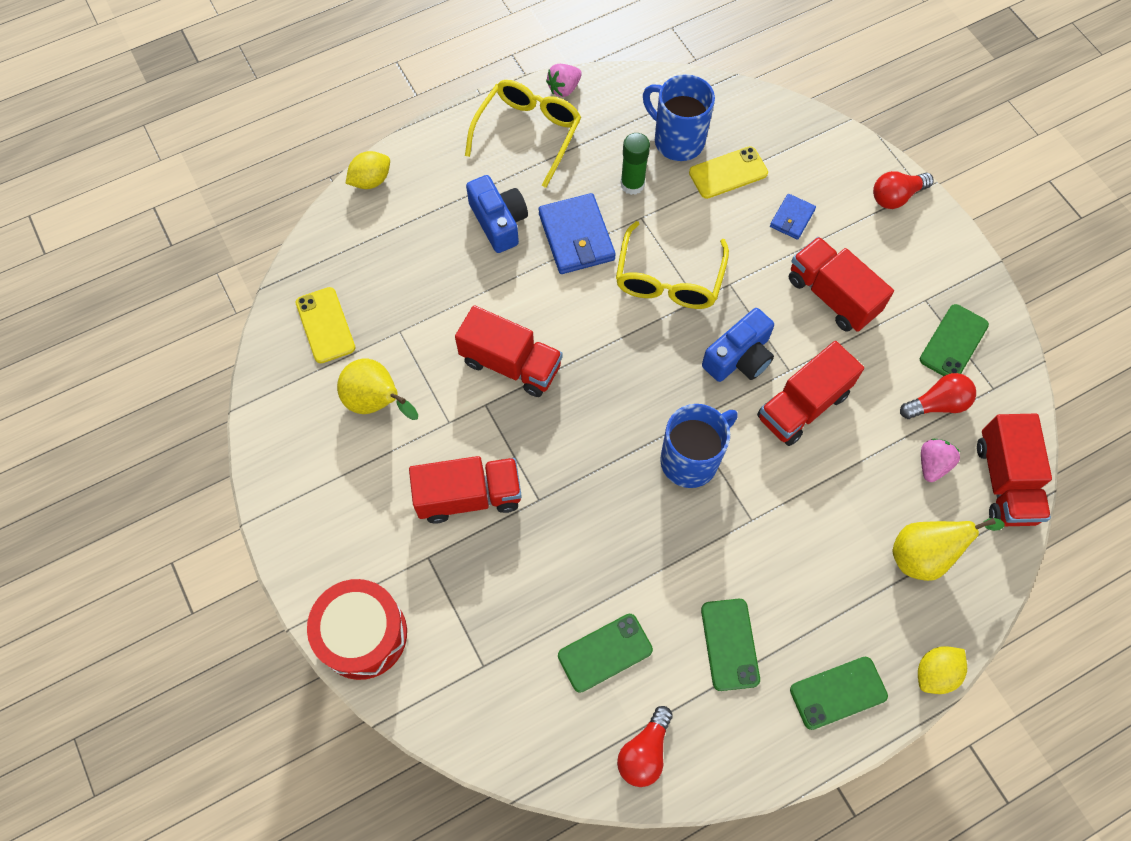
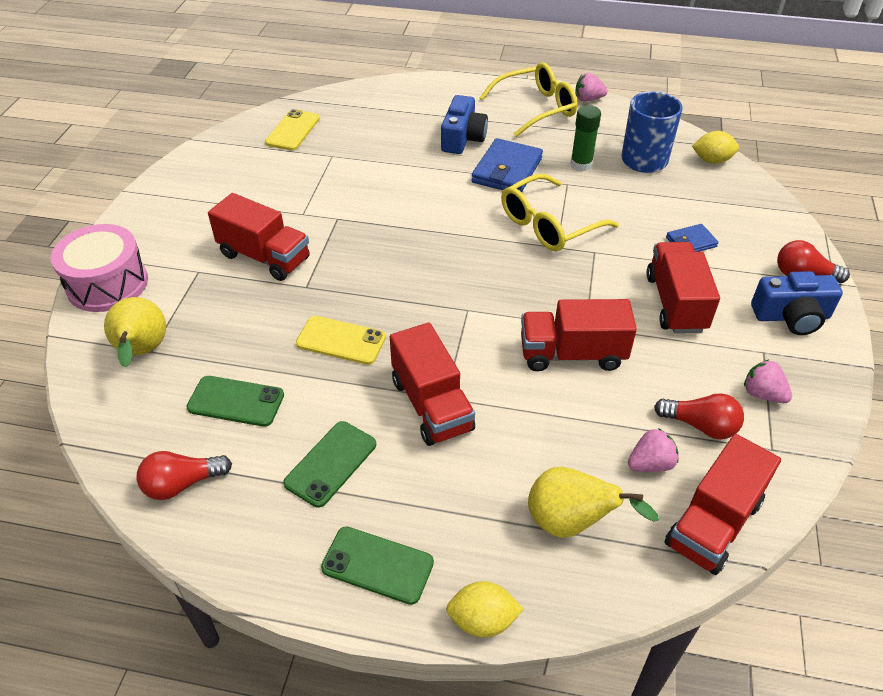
camera: 40 degrees right, 20 degrees down
(362, 634) = (107, 284): red drum -> pink drum
(371, 180) = (406, 83): yellow lemon -> yellow lemon (712, 160)
(377, 402) = (273, 180): yellow pear -> yellow pear (142, 352)
(510, 364) = (380, 208): red truck -> red truck (431, 405)
(691, 460) = (442, 331): blue mug -> none
(728, 173) = (664, 193): yellow phone -> yellow phone (341, 340)
(739, 357) = (552, 296): blue camera -> blue camera (791, 316)
(953, 342) = (762, 394): green phone -> pink strawberry

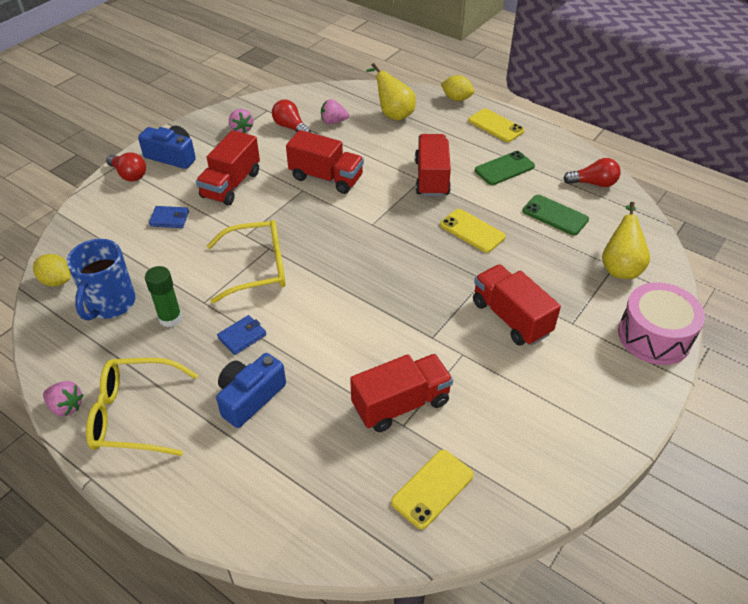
camera: 155 degrees left, 0 degrees up
(377, 565) = (496, 126): green phone -> yellow phone
(507, 170) = (242, 336): blue wallet -> blue wallet, size x0.55
(713, 523) = (327, 96): red truck -> red truck (401, 404)

